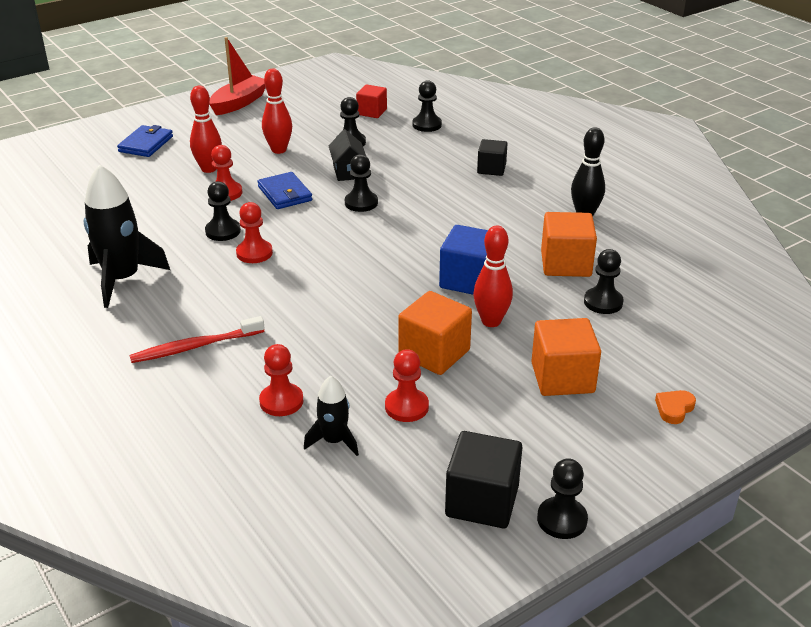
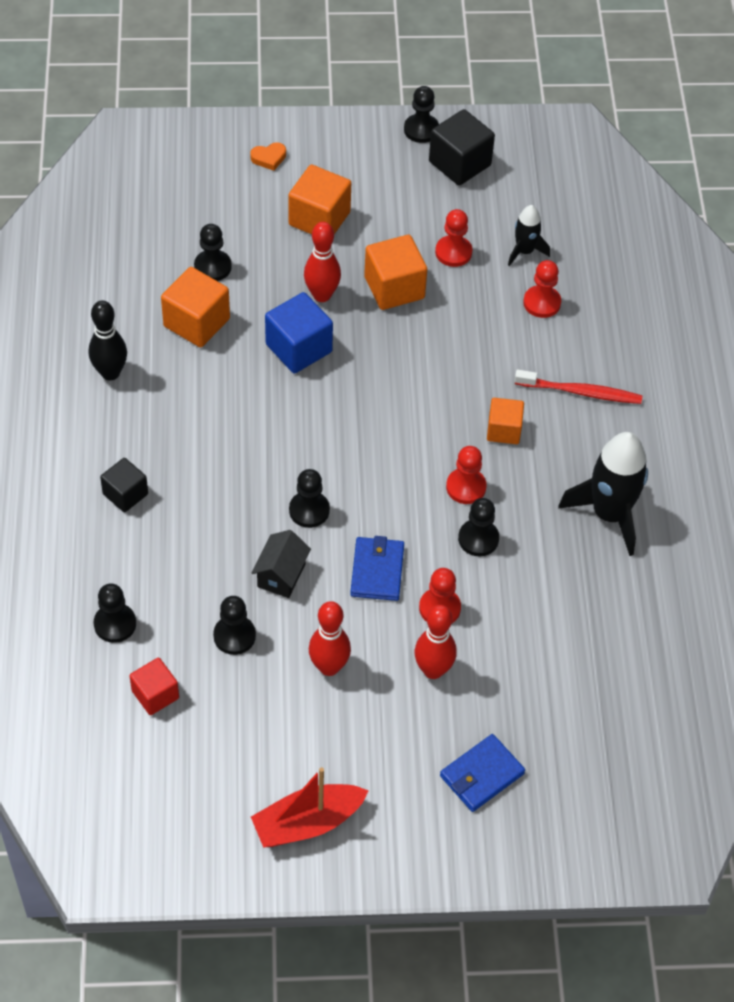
camera: 150 degrees left, 20 degrees up
(249, 295) = (504, 430): none -> orange cube

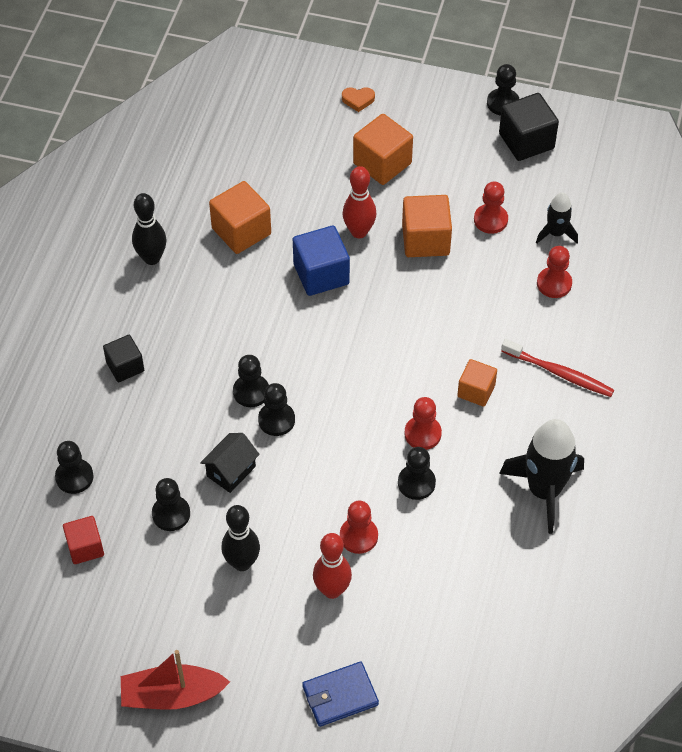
camera: 20 degrees right, 0 degrees up
(212, 267) = (273, 185): black pawn -> black pawn (251, 392)
(329, 667) = (242, 563): red bowling pin -> black bowling pin
(377, 571) = (316, 489): blue wallet -> none

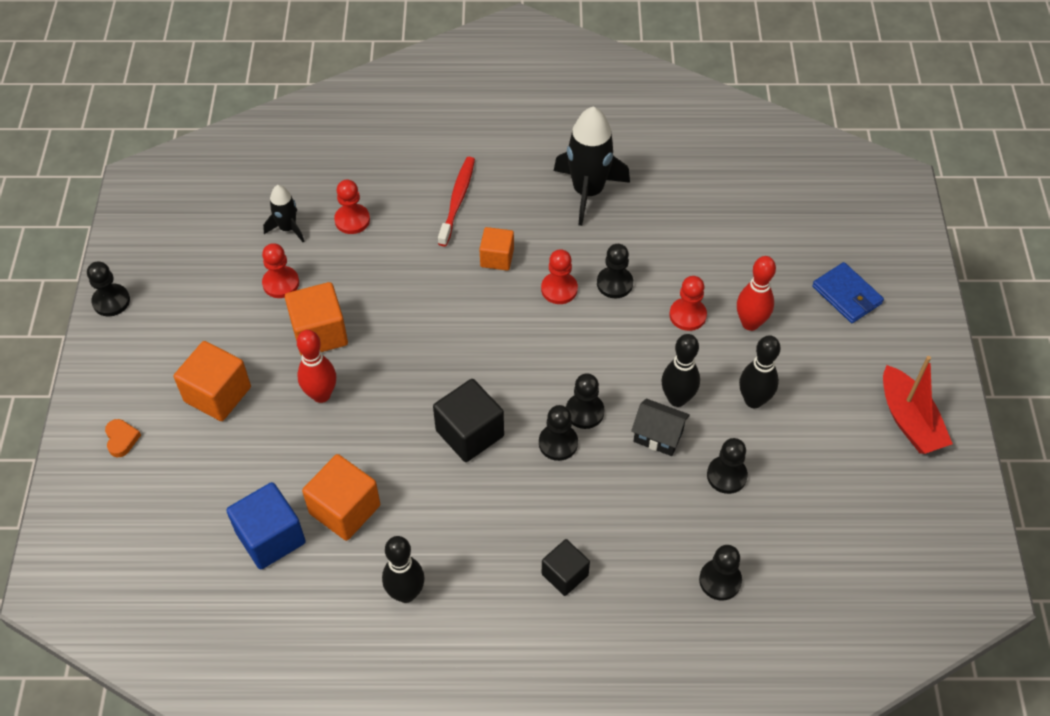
camera: 105 degrees left, 0 degrees up
(85, 547) = (795, 543): red cube -> none
(265, 498) = (677, 399): none -> black bowling pin
(321, 274) = (388, 416): blue cube -> blue cube (270, 537)
(526, 141) = (165, 272): black cube -> black cube (469, 433)

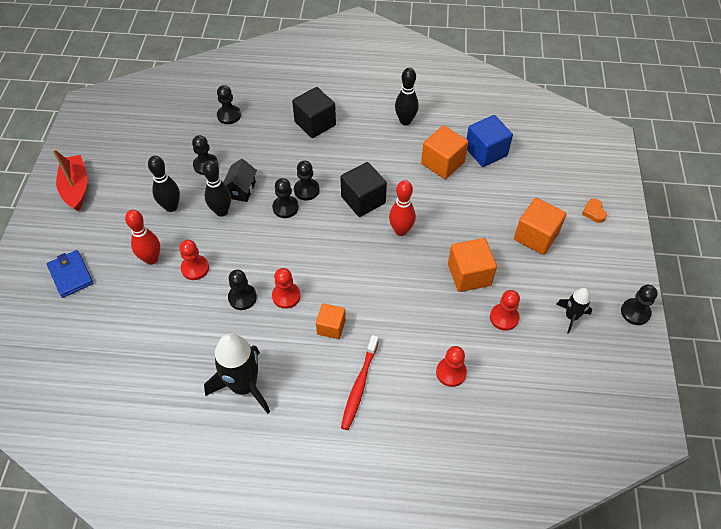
camera: 175 degrees left, 0 degrees up
(288, 228) = (505, 368): black rocket -> black rocket (571, 316)
(321, 395) = (463, 231): red bowling pin -> red bowling pin (401, 231)
(565, 574) = (315, 123): black cube -> black cube, size x1.57
(658, 436) = (241, 190): black house -> black house turned 75 degrees clockwise

